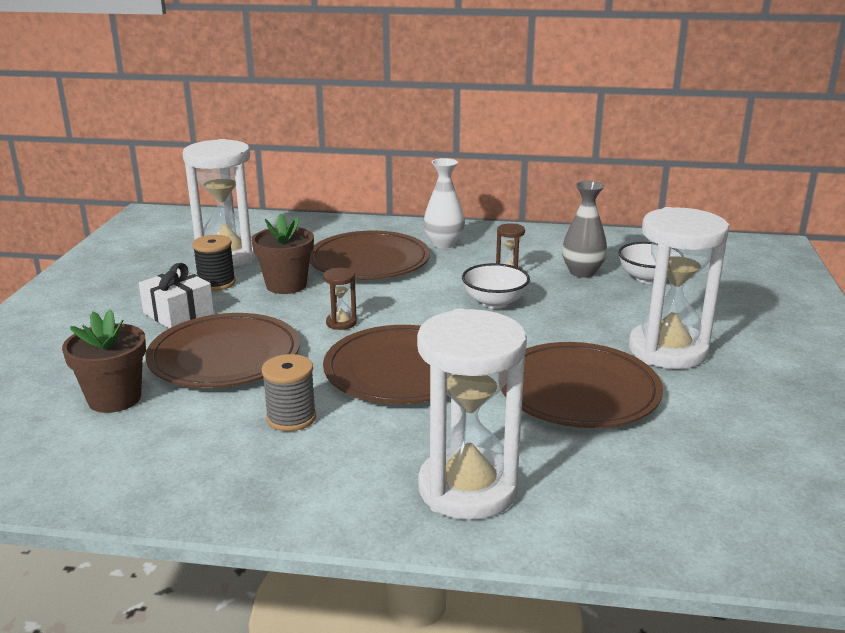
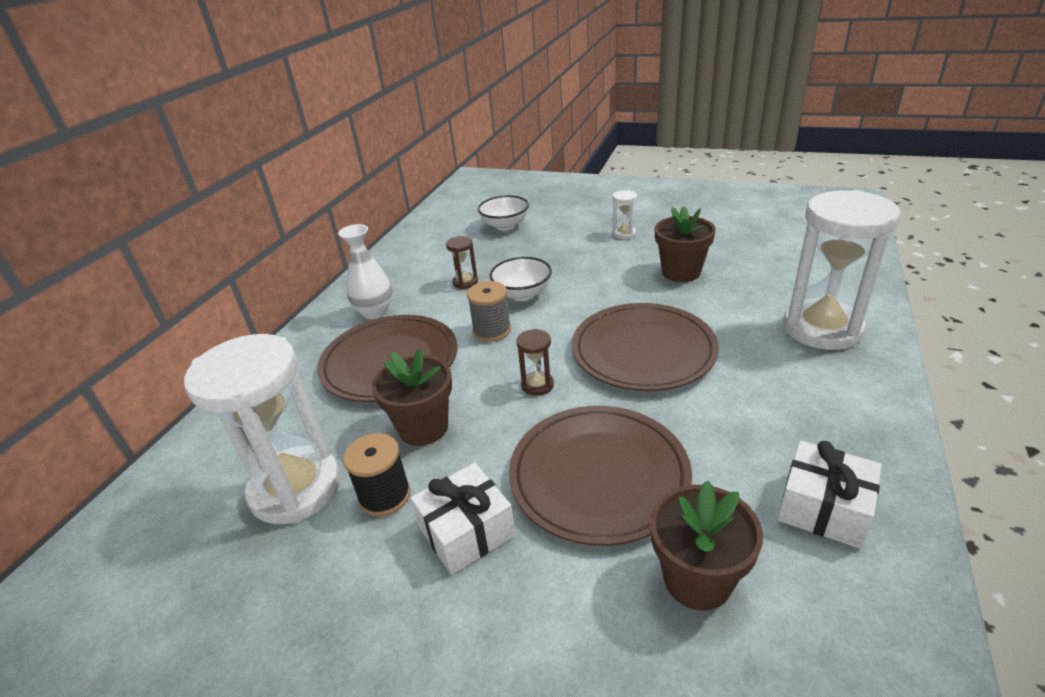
camera: 75 degrees left, 10 degrees up
(171, 460) = (823, 508): none -> white gift
(291, 418) = (731, 420): grey spool -> grey spool (492, 330)
(578, 391) = (681, 272): brown plate -> brown flower pot
(582, 272) = (481, 249): grey vase -> none
(667, 350) = (624, 233): white hourglass -> white hourglass, size x0.42

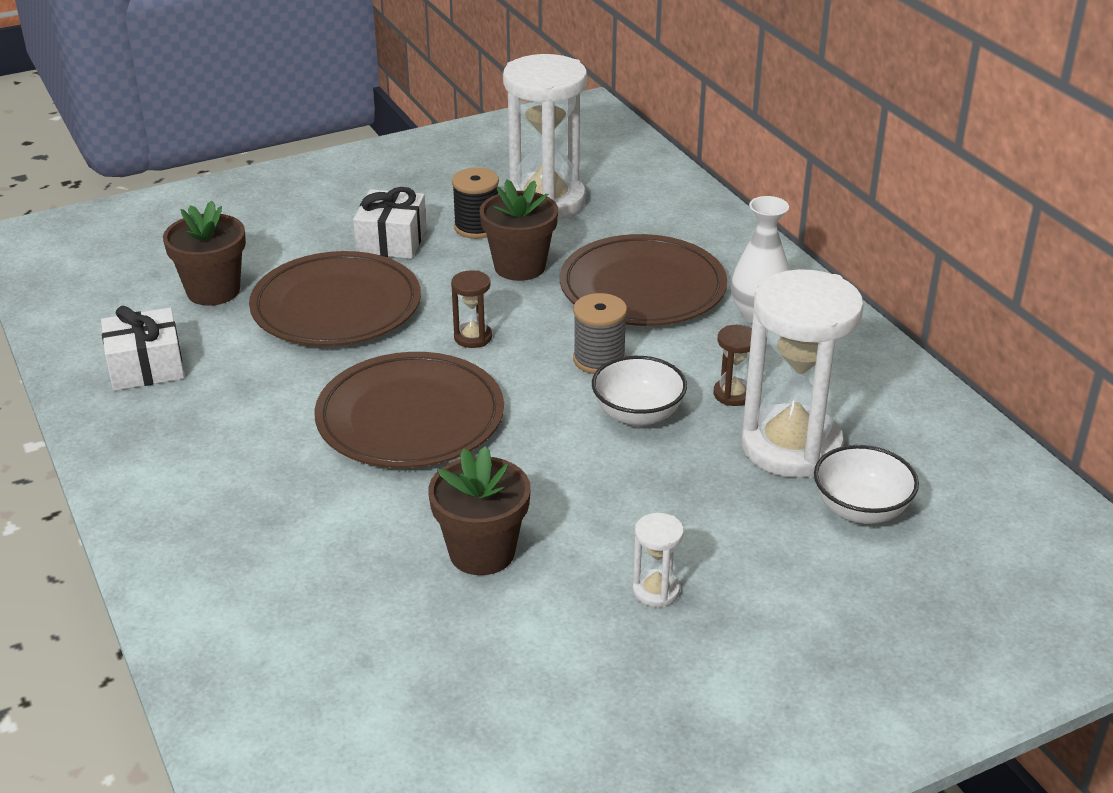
camera: 130 degrees right, 0 degrees up
(822, 328) = (228, 546): white hourglass -> white hourglass (791, 447)

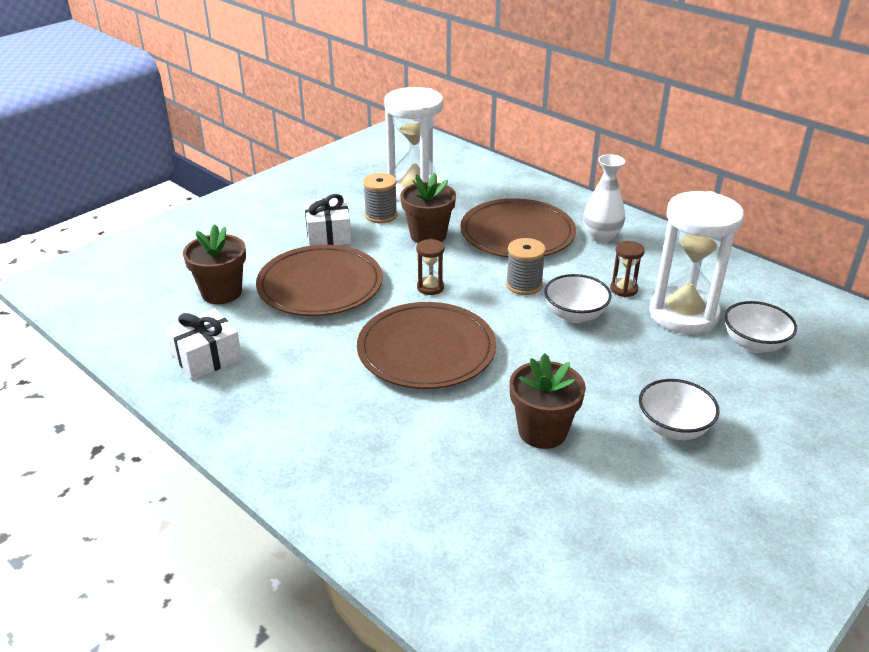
camera: 20 degrees left, 0 degrees up
(477, 227) = (381, 215): black spool -> grey spool
(656, 591) = (673, 428): white hourglass -> white bowl

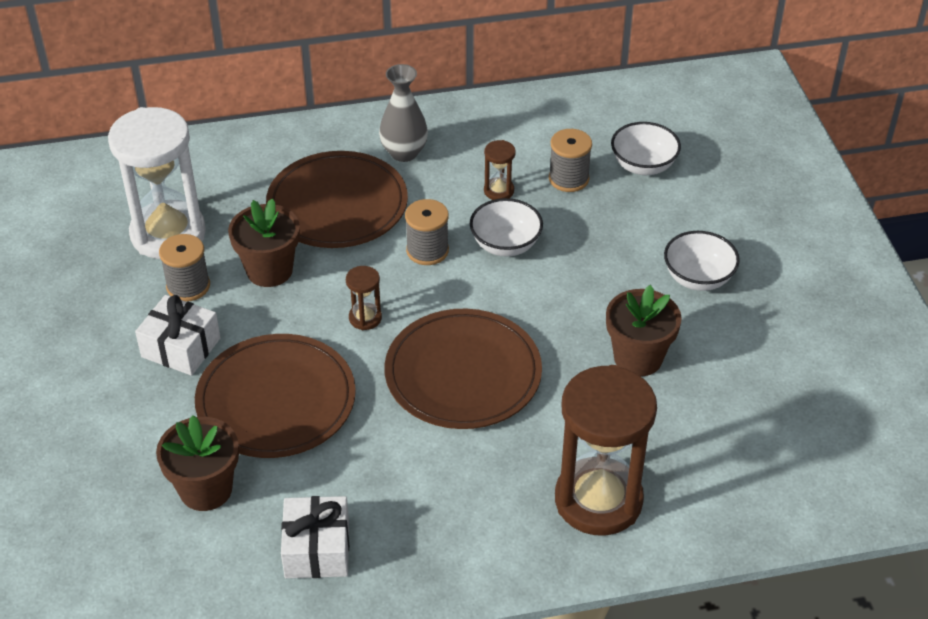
camera: 55 degrees left, 10 degrees up
(368, 474) = (598, 500): none -> brown hourglass
(601, 237) = (404, 153): white vase -> grey vase
(683, 314) = (568, 179): white hourglass -> grey spool

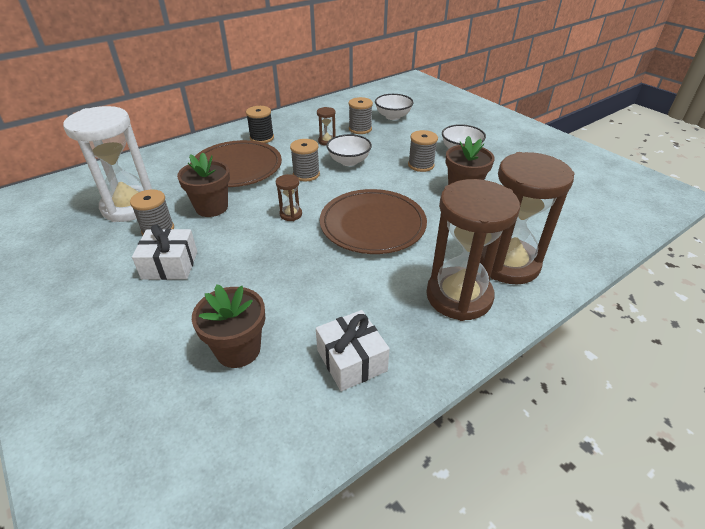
camera: 25 degrees left, 5 degrees down
(276, 400) = (259, 275): brown plate -> none
(404, 153) = (262, 138): grey vase -> black spool
(496, 520) = (459, 296): none -> brown hourglass
(610, 288) = (421, 165): none -> grey spool

